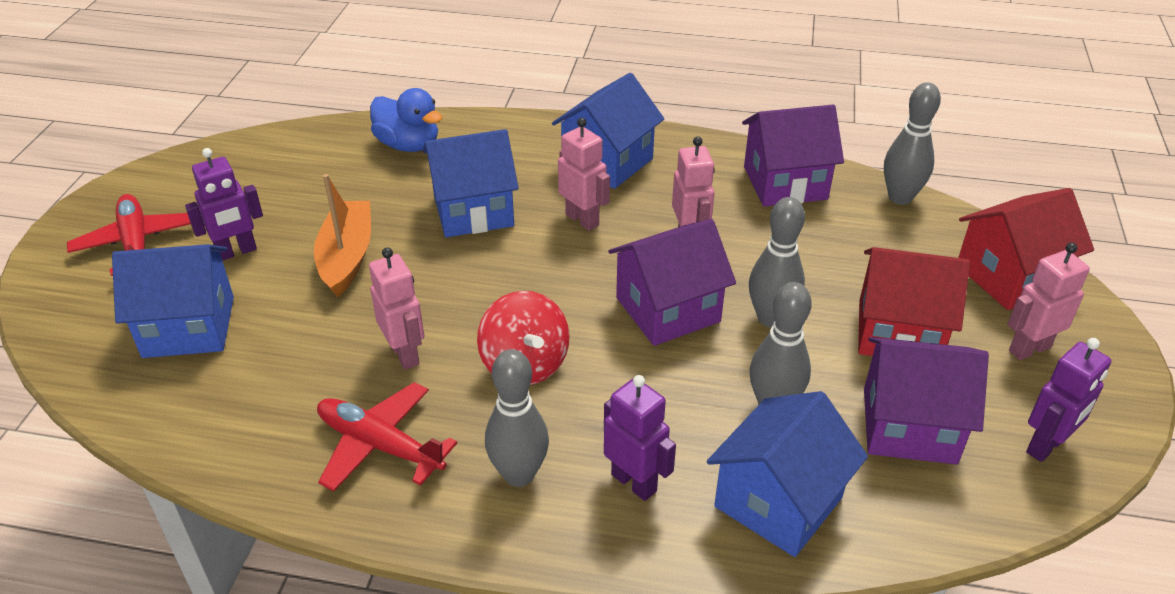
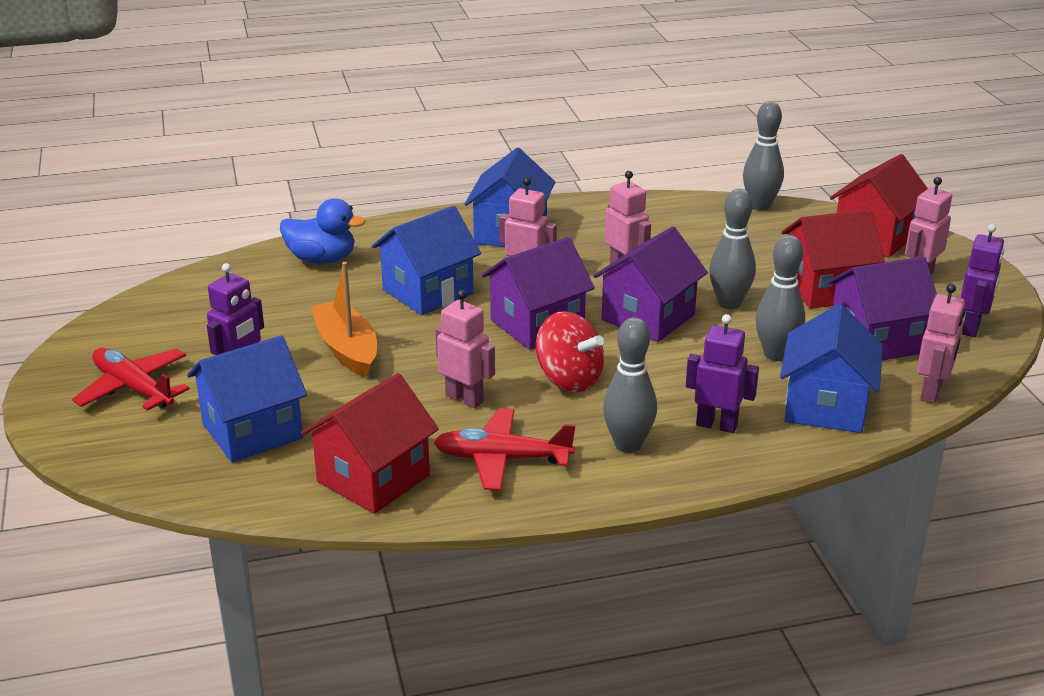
camera: 25 degrees left, 10 degrees down
(244, 424) = (373, 478): none -> red house
(785, 183) = (666, 216): purple house -> purple house (537, 325)
(925, 528) = (931, 393): none -> pink robot

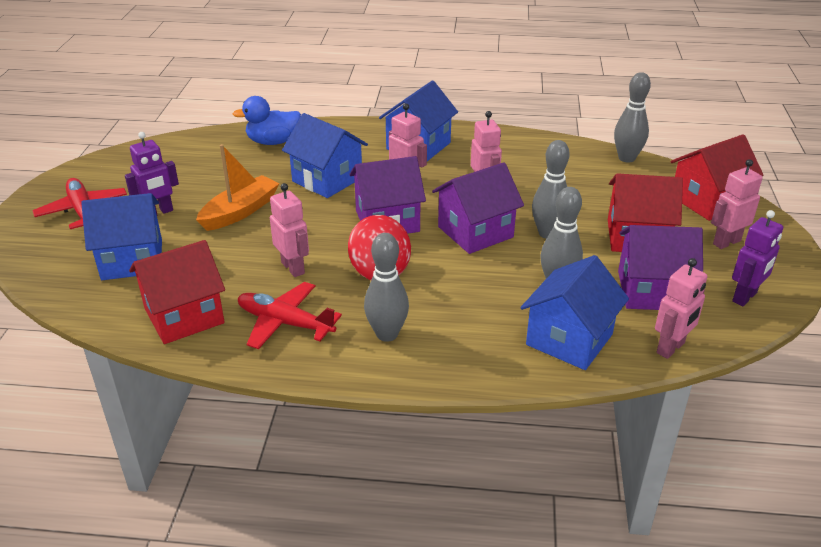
camera: 20 degrees right, 5 degrees up
(322, 259) = (273, 142): blue duck -> blue duck turned 135 degrees clockwise
(347, 349) = (240, 211): orange boat -> orange boat turned 45 degrees clockwise
(428, 292) = (327, 180): blue house -> blue house turned 60 degrees clockwise
(716, 425) = (468, 334): purple robot -> none

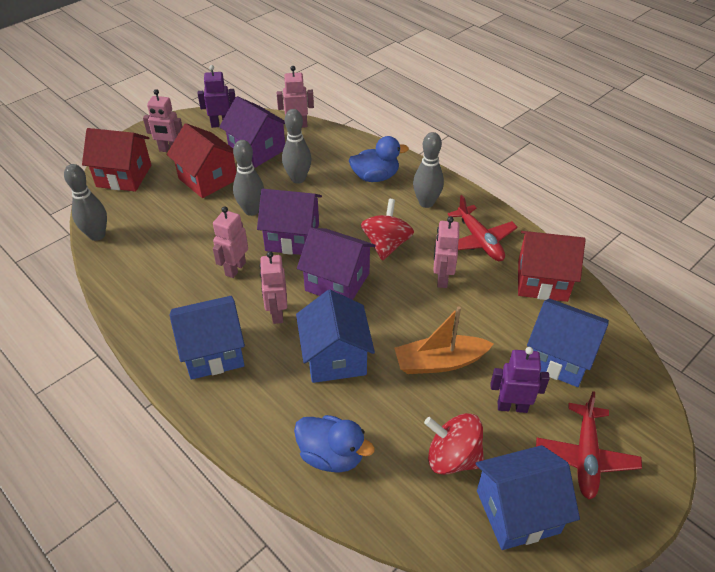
camera: 140 degrees left, 10 degrees up
(187, 172) = (452, 457): none -> red spinning top
(481, 333) = (375, 177): none -> blue duck
(569, 339) = (336, 152): blue house -> blue house (517, 511)

